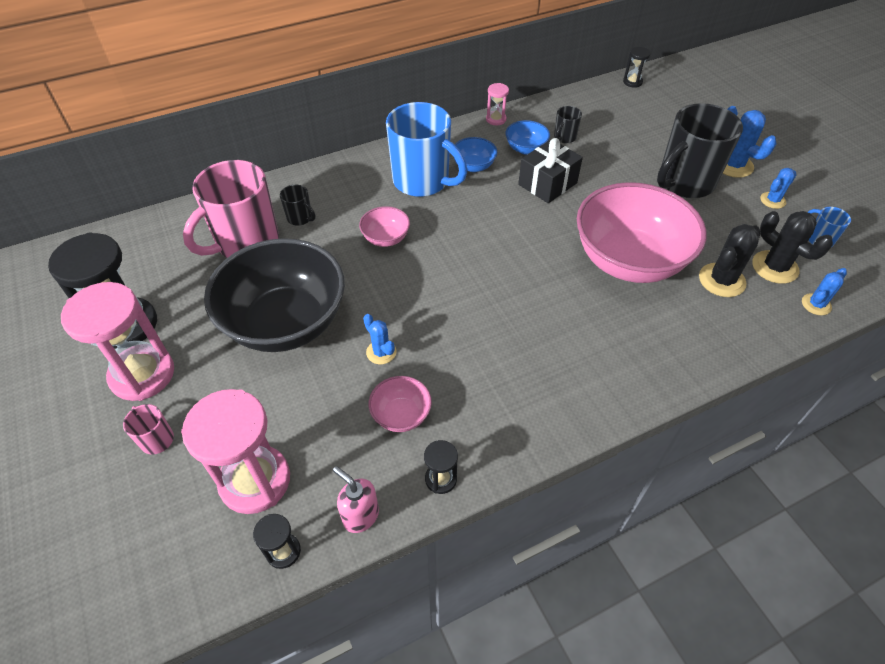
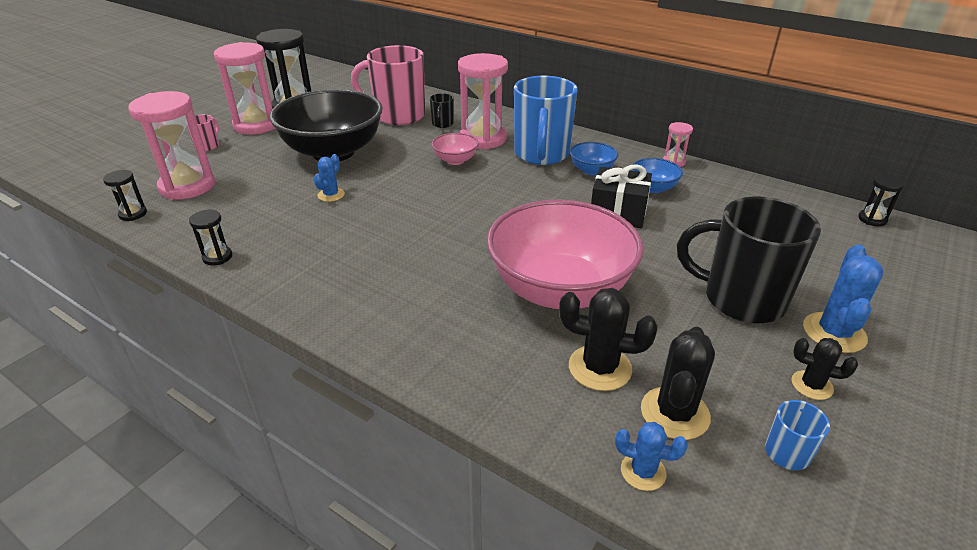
camera: 60 degrees right, 15 degrees down
(359, 204) = (483, 139): none -> pink hourglass
(360, 516) = (171, 233): pink soap dispenser -> none
(401, 415) = (272, 222): pink bowl -> none
(564, 138) = (702, 203): black mug -> none
(772, 200) = (812, 385): blue cactus -> black cactus

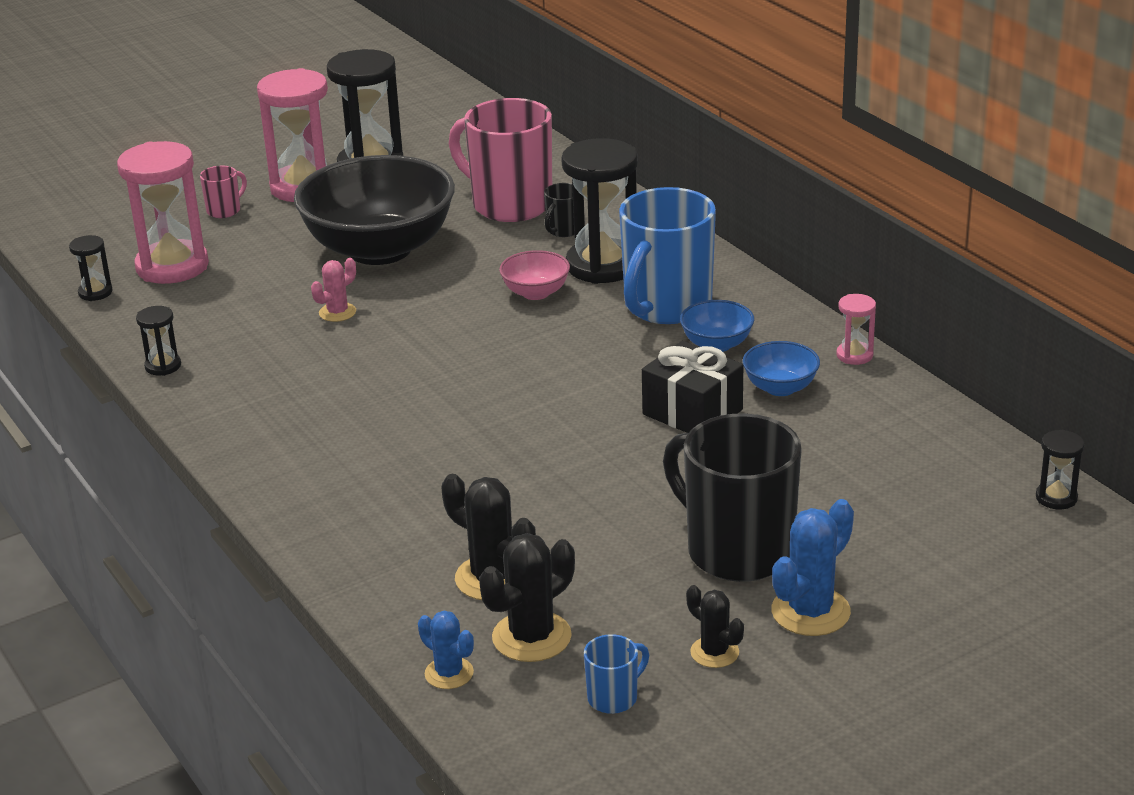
camera: 25 degrees right, 5 degrees down
(331, 195) = (337, 312): blue cactus -> pink cactus
(483, 139) = (602, 266): pink hourglass -> black hourglass
(559, 290) = (523, 489): pink bowl -> none

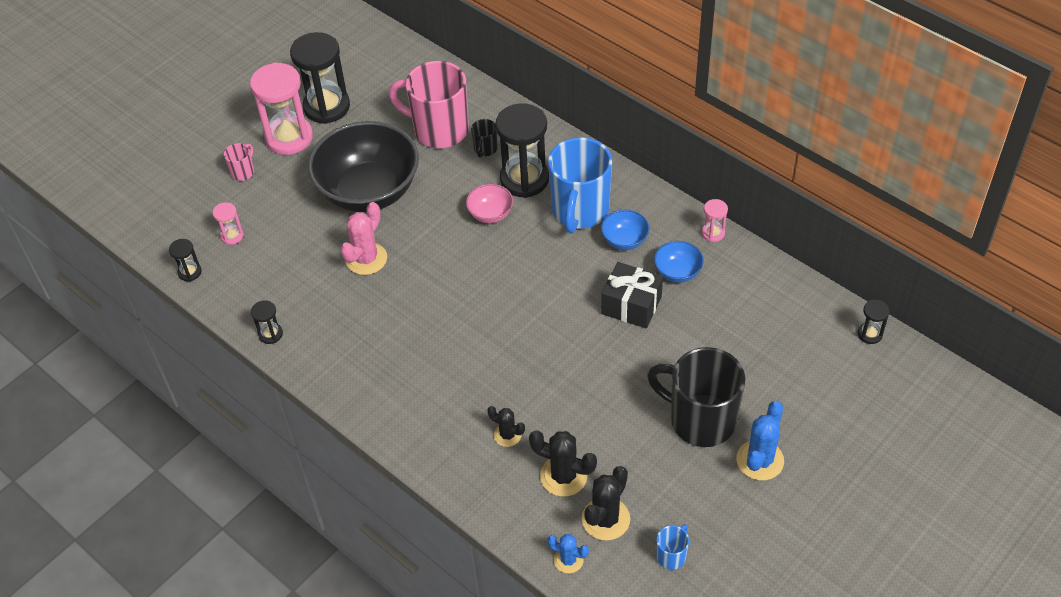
camera: 15 degrees left, 20 degrees up
(172, 267) = (232, 236): pink hourglass -> pink hourglass, size x0.46
(337, 312) = (366, 259): pink cactus -> pink cactus, size x1.65
(714, 652) = (716, 506): black cactus -> black cactus (507, 435)

